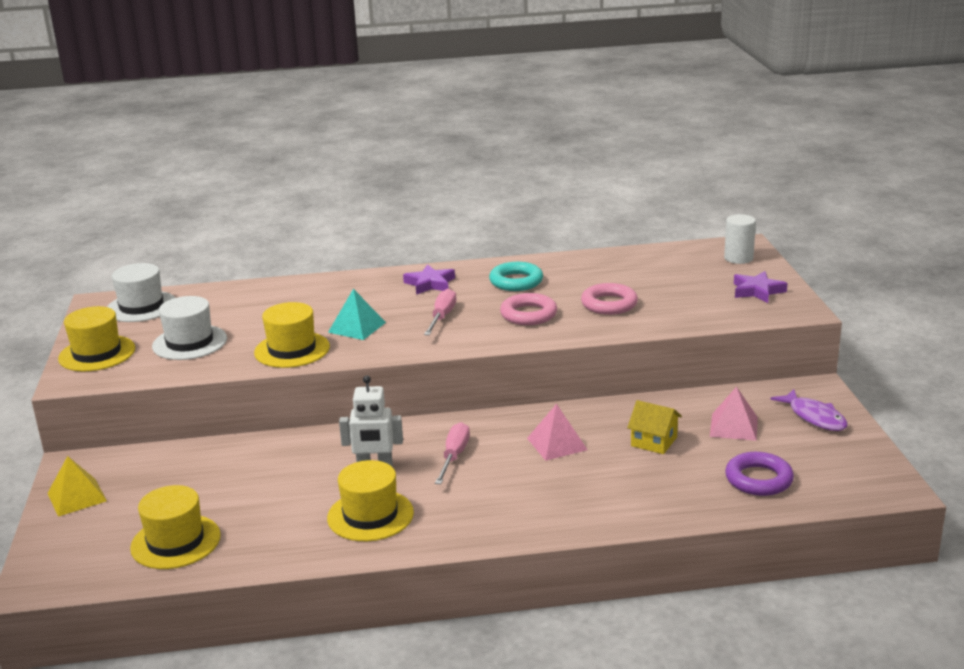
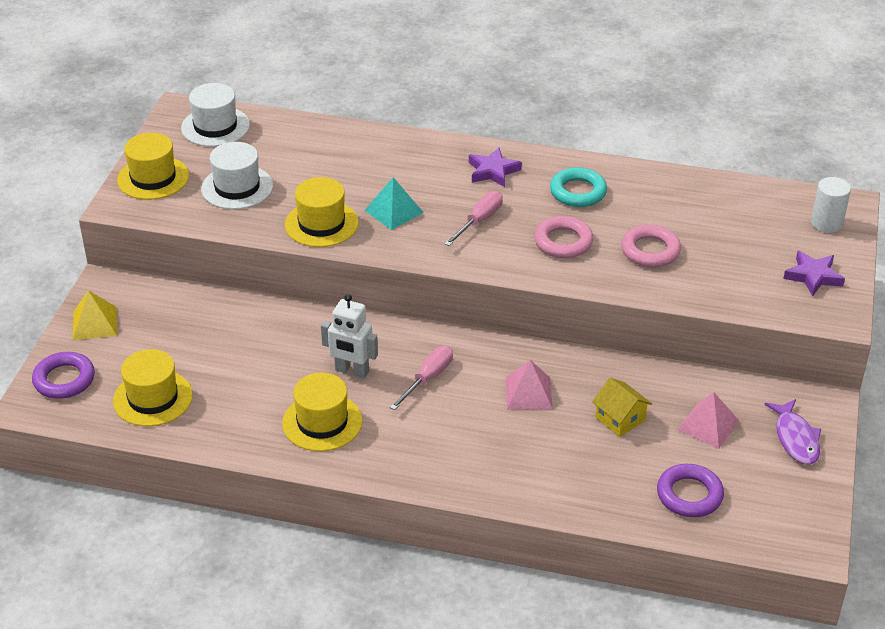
camera: 20 degrees right, 15 degrees up
(65, 551) = (64, 380): none -> purple ring

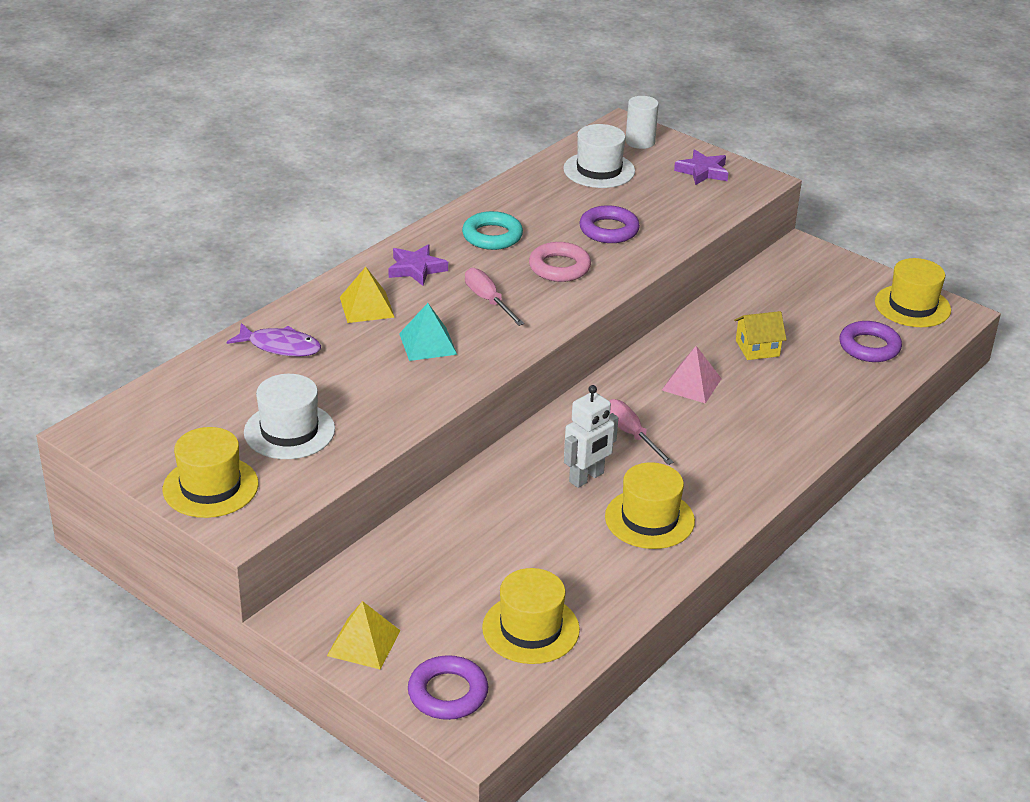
camera: 65 degrees left, 5 degrees down
(215, 126) = (155, 415): white hat -> white hat (599, 170)
(321, 224) = (408, 393): yellow hat -> yellow hat (912, 306)
(419, 166) = (366, 307): none -> yellow pyramid
(650, 250) = (609, 230): pink ring -> purple ring
(708, 425) = (792, 309): pink pyramid -> none
(795, 438) = (834, 275): purple fish -> purple fish (280, 347)

